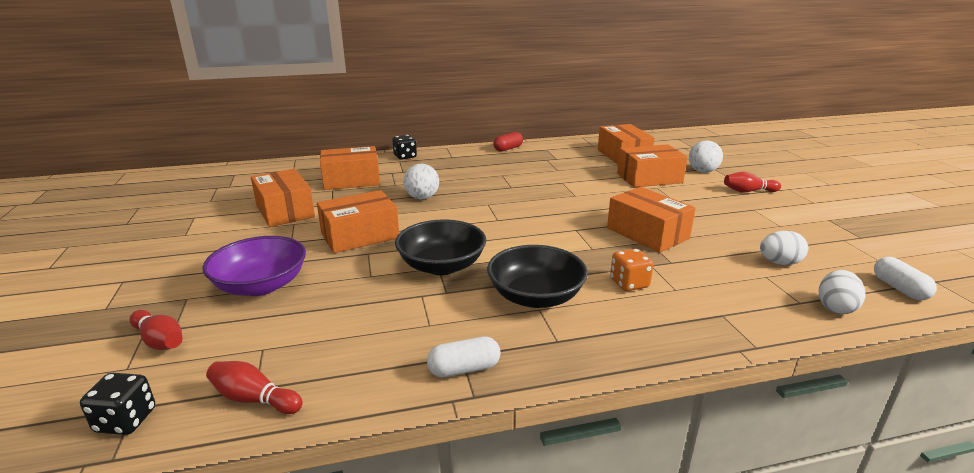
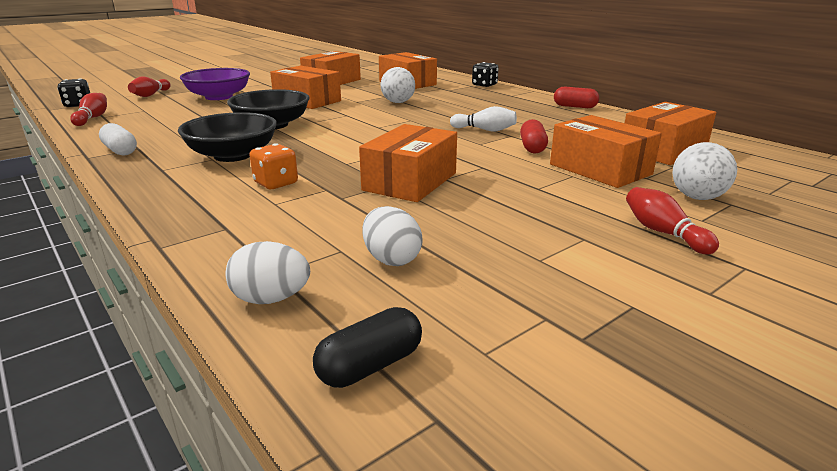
camera: 65 degrees right, 0 degrees up
(542, 186) = (485, 130): none -> white bowling pin
(595, 183) = (532, 147): none -> red capsule
(899, 288) = (370, 366): white capsule -> black capsule

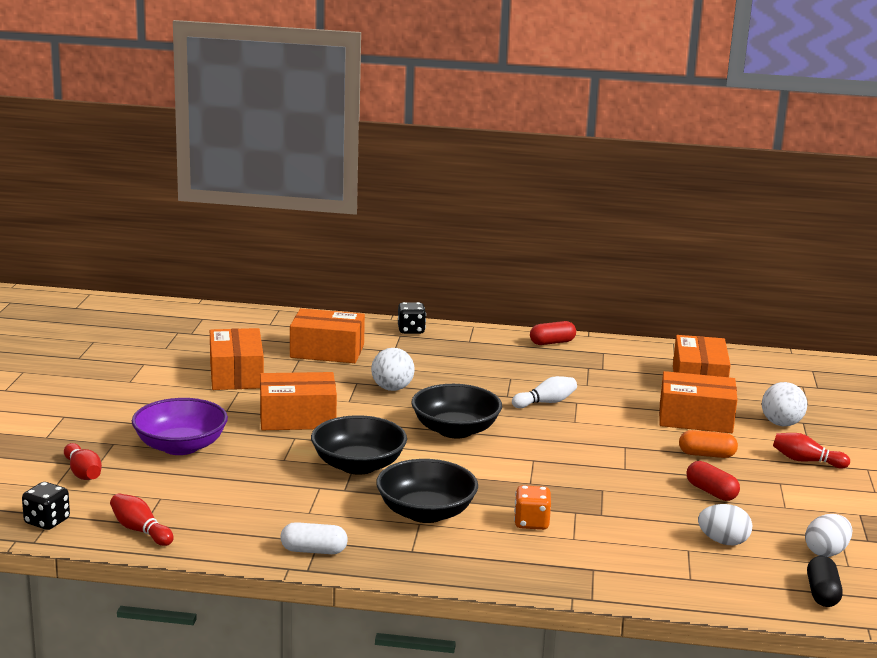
camera: 45 degrees left, 5 degrees down
(271, 299) = (721, 591): white egg -> white egg (826, 552)
(379, 126) = (455, 430): none -> black bowl
(410, 181) = (610, 481): orange box -> none
(532, 147) = (617, 411): red capsule -> red capsule (711, 492)
(549, 193) = (706, 455): none -> orange capsule

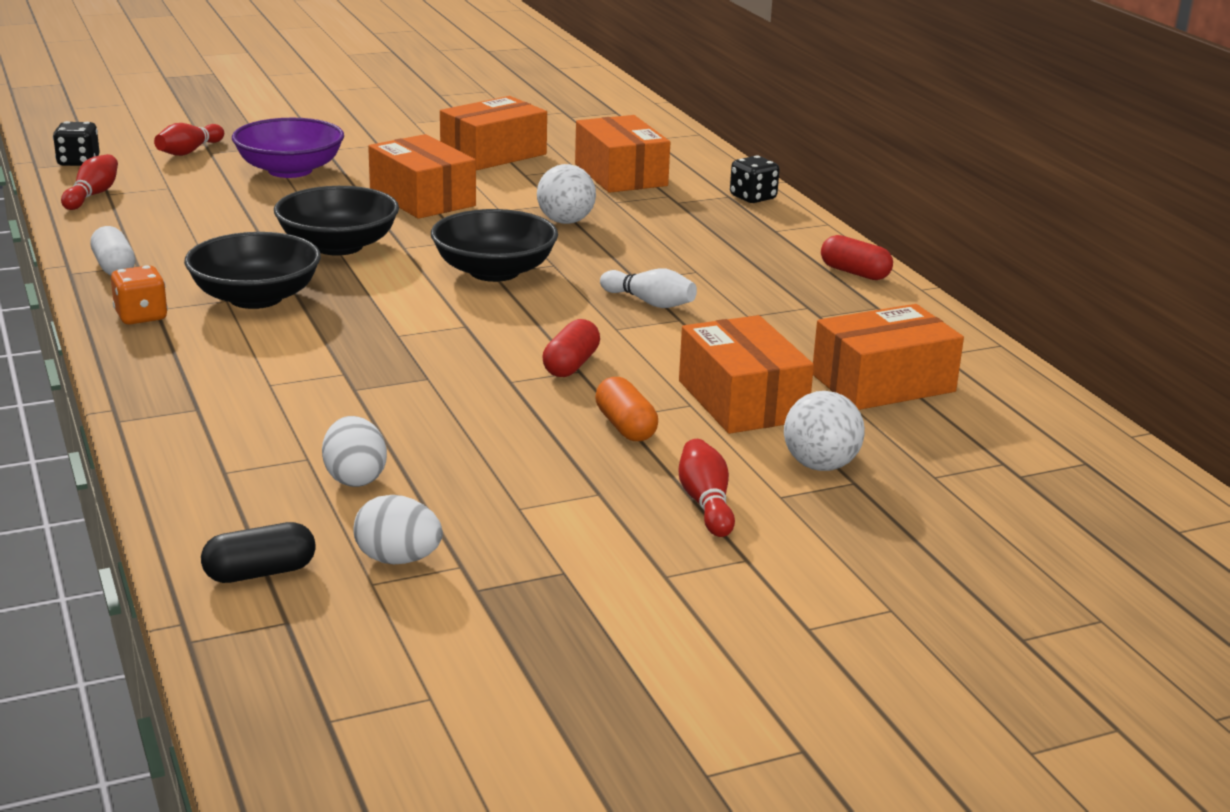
camera: 60 degrees right, 5 degrees up
(531, 523) = (287, 354): orange dice -> orange dice (141, 316)
(711, 492) = (504, 447): red capsule -> red capsule (571, 365)

